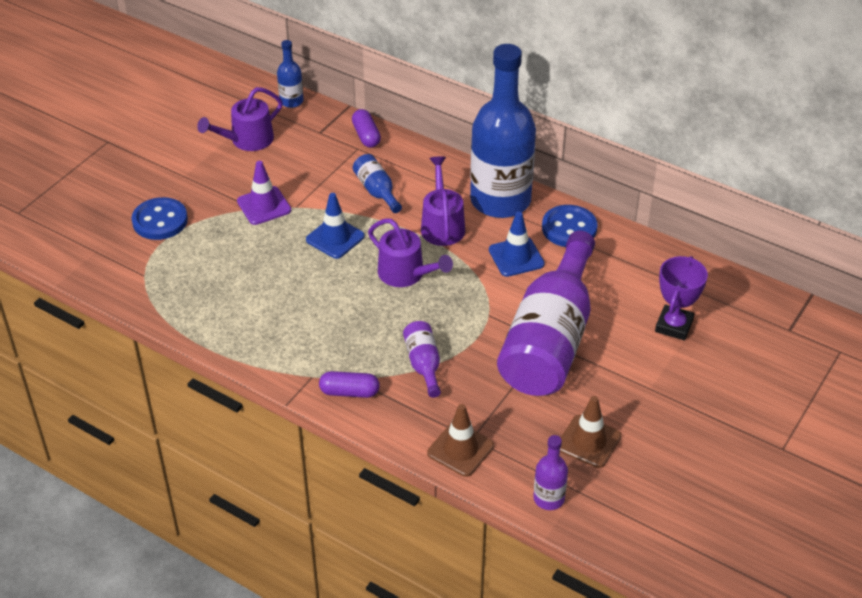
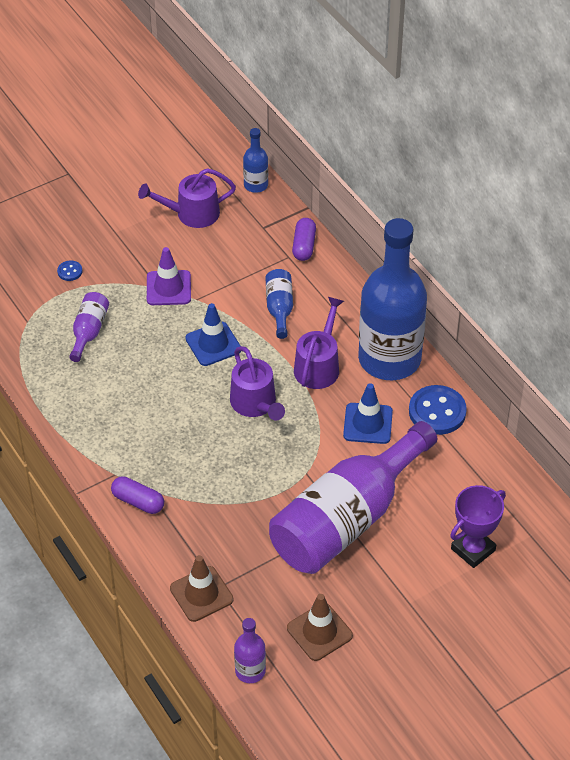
camera: 25 degrees right, 5 degrees up
(160, 221) = (70, 271): blue button -> blue button, size x0.46
(423, 364) = (218, 500): purple bottle -> purple bottle (89, 331)

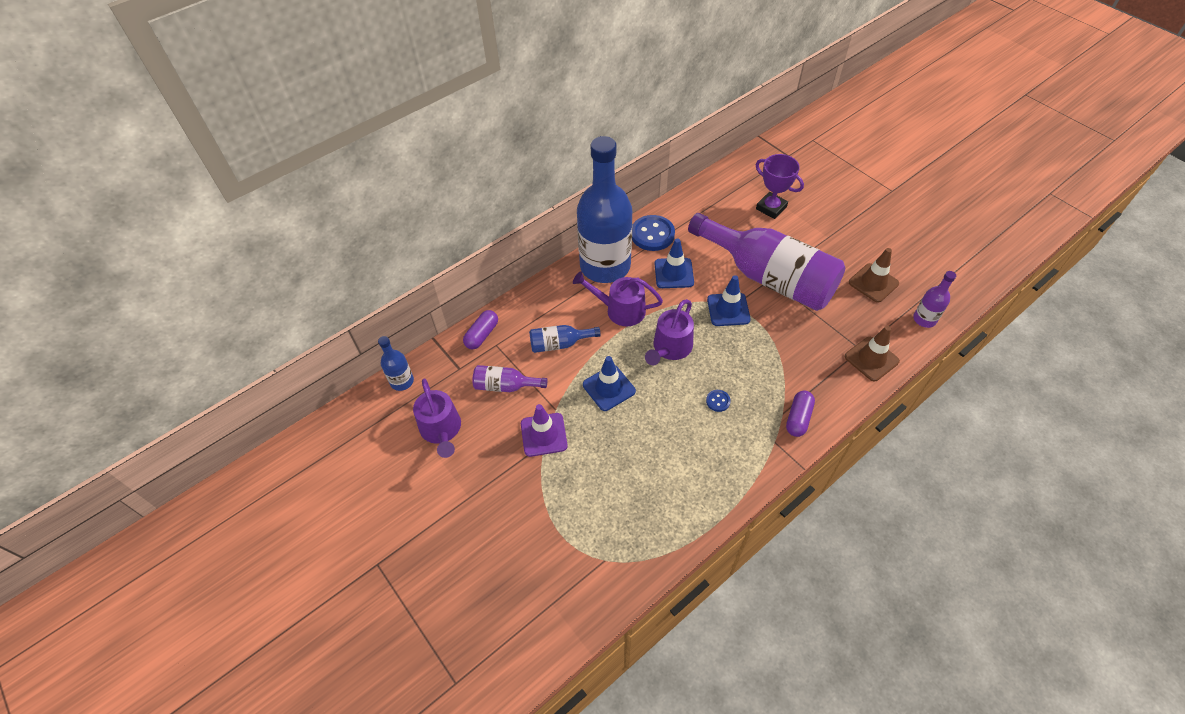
camera: 95 degrees left, 5 degrees up
(70, 271) = (529, 531): blue button -> blue button (718, 401)
(89, 331) = (609, 496): purple bottle -> purple bottle (505, 386)
(255, 404) = (670, 348): purple watering can -> purple watering can turned 150 degrees clockwise
(301, 467) = (728, 309): none -> blue traffic cone
(304, 246) = (482, 335): purple capsule -> purple capsule turned 60 degrees counterclockwise

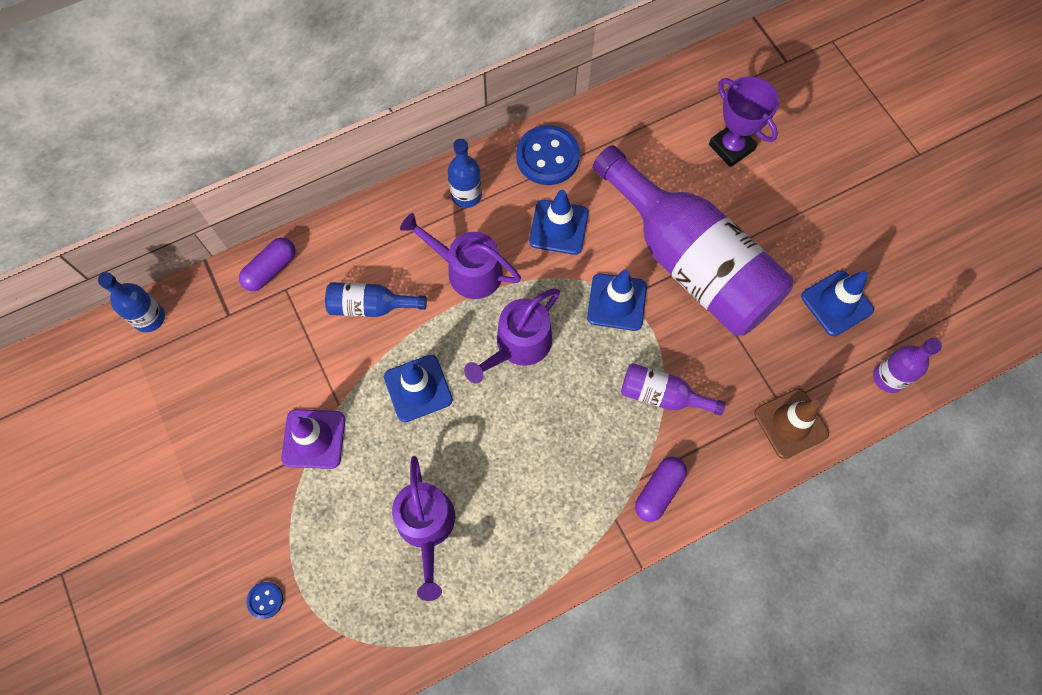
camera: 10 degrees right, 15 degrees up
(441, 430) = (184, 402): purple watering can -> purple watering can (426, 526)
(505, 386) = (282, 355): purple bottle -> purple bottle (662, 395)
(605, 266) = (466, 195): blue bottle -> blue bottle, size x0.42
(718, 401) = (558, 441): blue button -> blue button (265, 600)
(873, 283) = (836, 303): brown traffic cone -> blue traffic cone

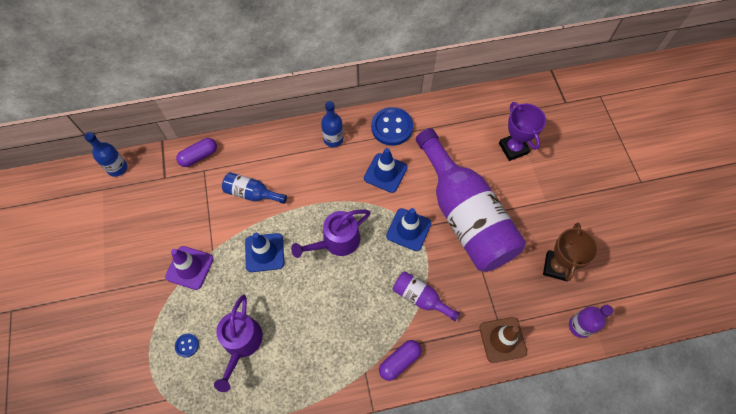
camera: 15 degrees right, 5 degrees down
(265, 600) = (125, 362): blue button -> blue button (187, 345)
(468, 271) = (319, 186): purple watering can -> none
(836, 303) = (556, 267): blue traffic cone -> brown trophy

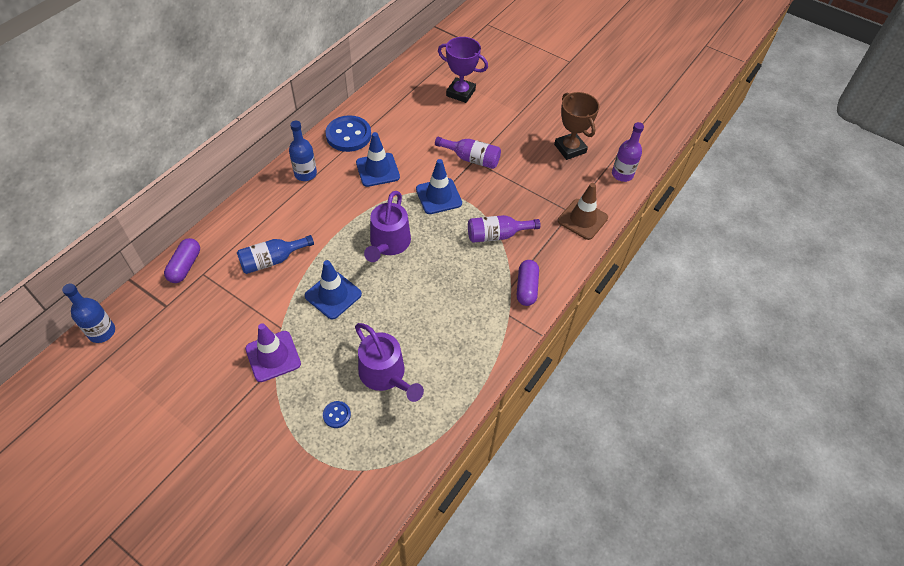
camera: 45 degrees left, 10 degrees down
(465, 215) = (471, 159): purple bottle -> purple bottle, size x0.42

